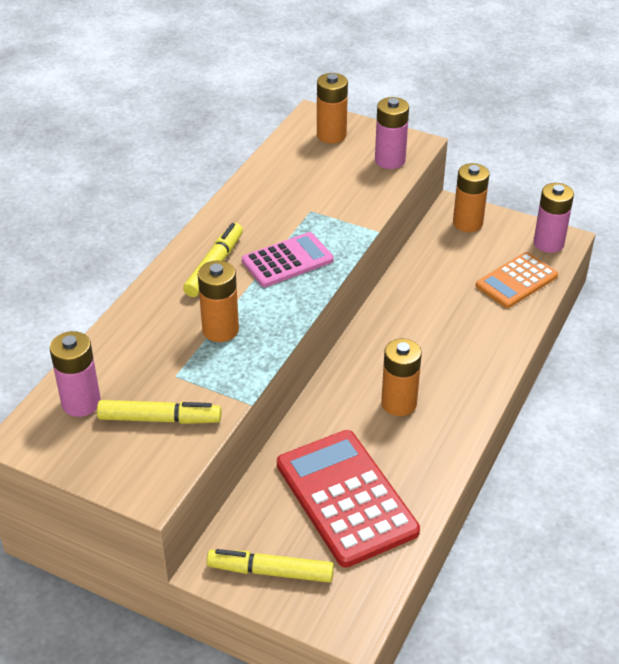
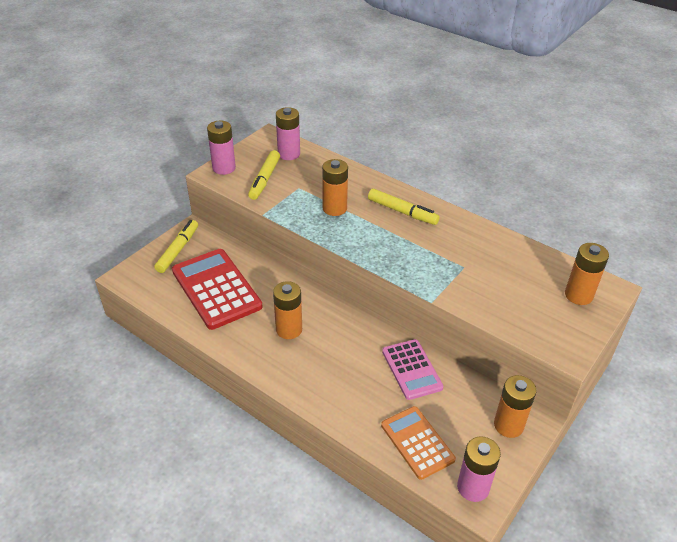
camera: 100 degrees right, 0 degrees up
(287, 261) = (402, 246): pink calculator -> pink calculator (411, 369)
(346, 498) = (216, 289): red calculator -> red calculator turned 105 degrees counterclockwise
(390, 160) = (538, 328): pink battery -> pink battery (224, 168)

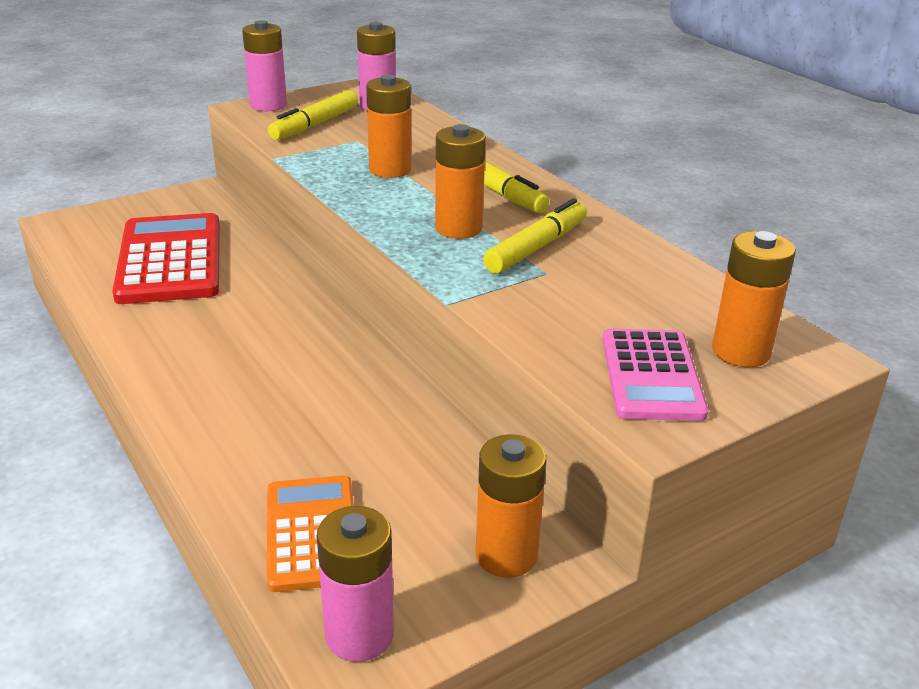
camera: 20 degrees right, 10 degrees down
(178, 250) = (159, 209): yellow marker -> yellow marker (537, 247)
(289, 329) = (232, 329): orange battery -> orange battery (458, 228)
(411, 369) = (389, 427): pink calculator -> pink calculator (651, 376)

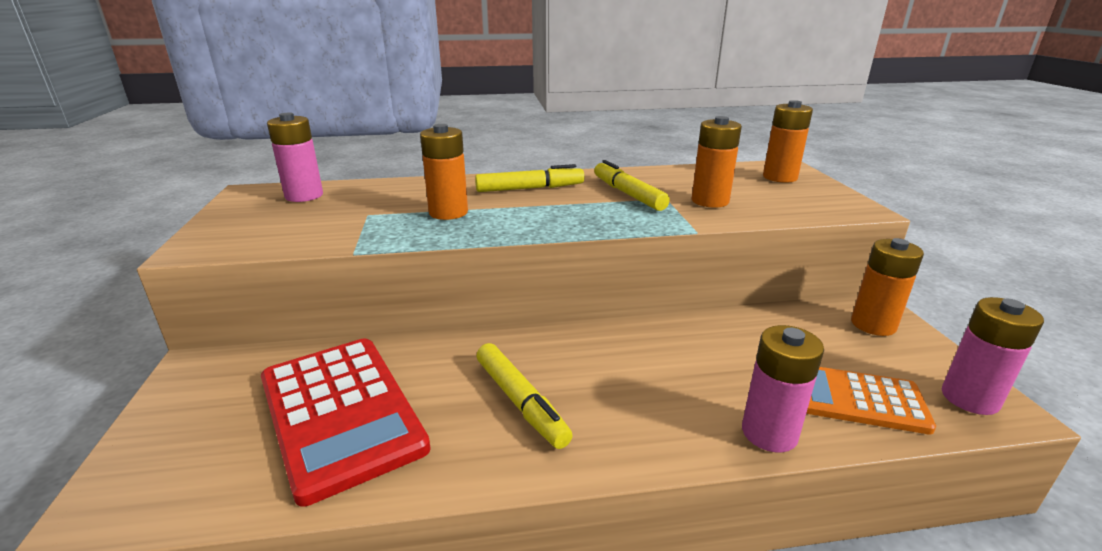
camera: 65 degrees left, 5 degrees down
(170, 260) = (340, 413): red calculator -> red calculator turned 135 degrees counterclockwise
(268, 105) = (210, 237): pink battery -> pink battery (769, 433)
(314, 125) = (301, 224): yellow marker -> yellow marker (520, 402)
(458, 228) = (580, 209): orange battery -> orange battery (710, 201)
(651, 376) = (804, 199): pink calculator -> none

